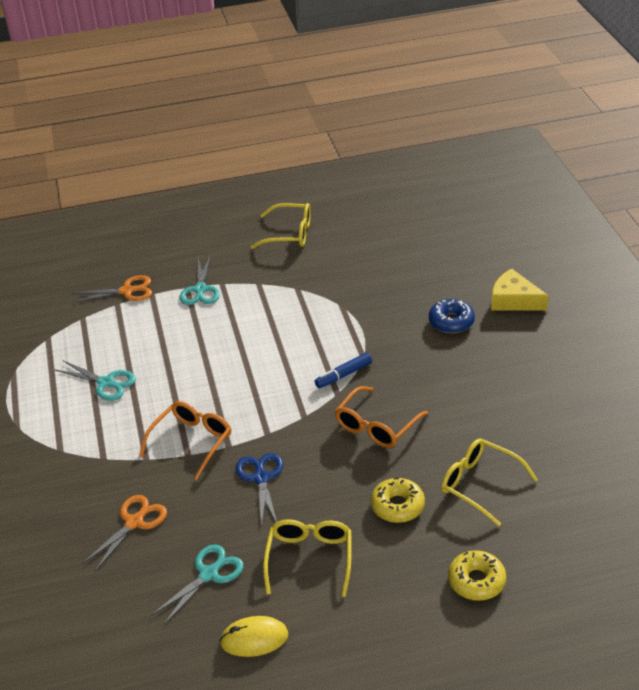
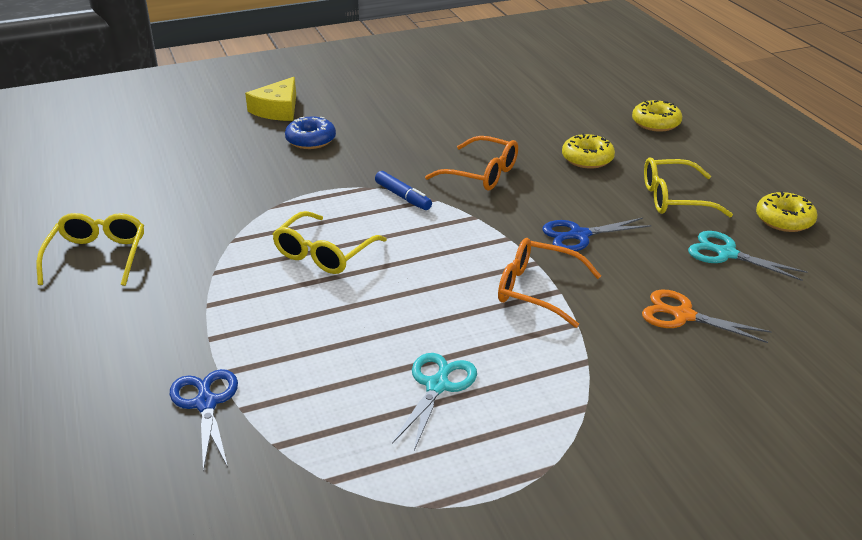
camera: 100 degrees left, 5 degrees down
(127, 291) = (206, 403): orange scissors -> blue scissors
(200, 290) = (219, 323): turquoise scissors -> none
(254, 639) = (784, 220): yellow mouse -> yellow donut
(479, 484) = (545, 123): yellow glasses -> yellow glasses (324, 254)

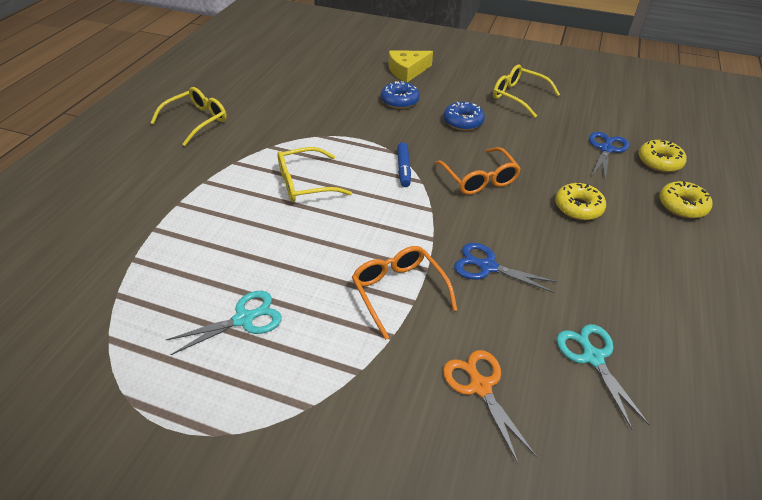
camera: 40 degrees right, 10 degrees up
(206, 403) = (124, 243): blue scissors -> blue scissors (606, 149)
(400, 133) = (463, 121): none -> blue donut
(674, 198) = (610, 280): yellow glasses -> yellow glasses (518, 96)
(784, 220) = (695, 360): yellow donut -> yellow donut (659, 161)

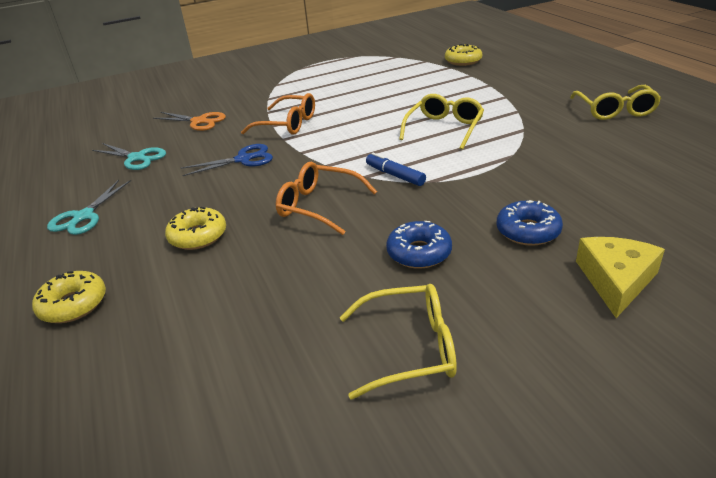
camera: 140 degrees right, 10 degrees down
(244, 319) = (351, 83): turquoise scissors -> turquoise scissors (83, 217)
(606, 149) = (202, 331): blue scissors -> none
(659, 161) = (113, 358): yellow donut -> yellow donut (463, 61)

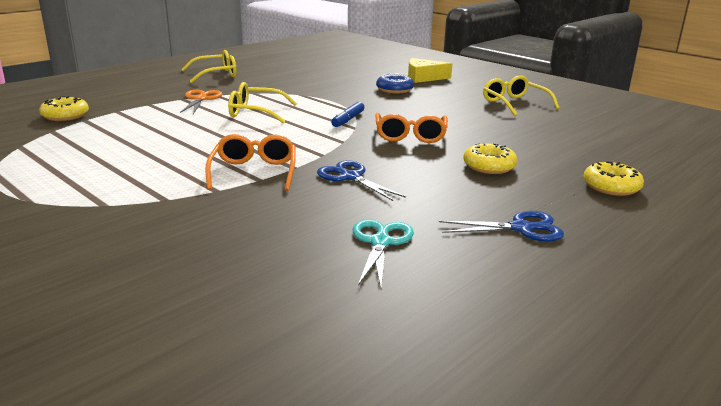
camera: 115 degrees left, 10 degrees down
(83, 217) = (521, 228): turquoise scissors -> blue scissors
(199, 121) = (252, 230): orange scissors -> orange scissors (201, 99)
(419, 253) = (438, 107): blue donut -> none

